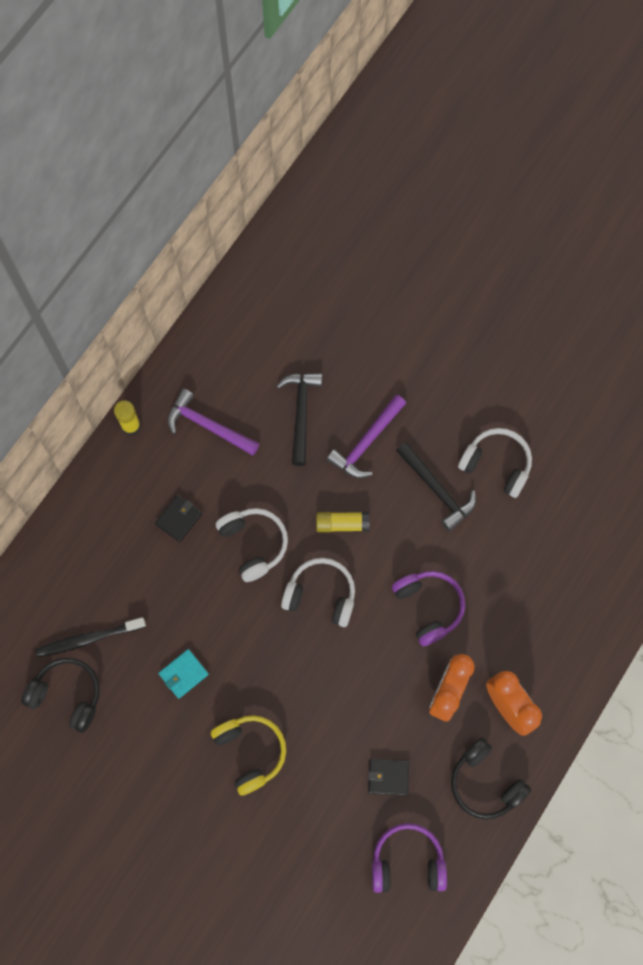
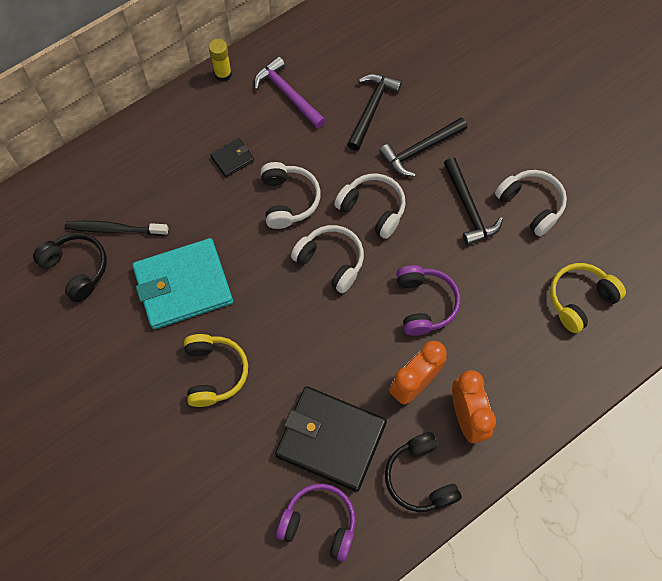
camera: 20 degrees right, 5 degrees down
(183, 674) = (183, 286): turquoise wallet -> turquoise wallet, size x2.29
(342, 524) = (372, 209): yellow glue stick -> white headphones
(366, 442) = (420, 150): purple hammer -> black hammer
(388, 777) = (331, 439): black wallet -> black wallet, size x2.29
(575, 549) = (580, 299): none -> yellow headphones

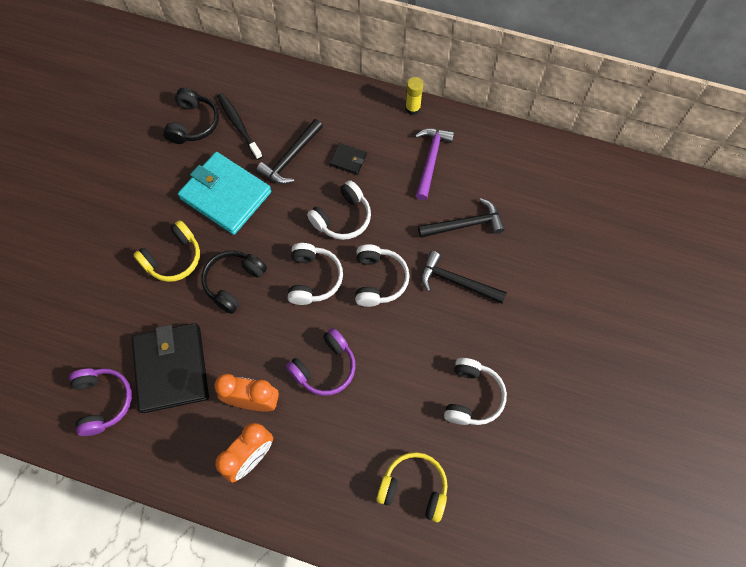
camera: 55 degrees right, 0 degrees up
(420, 477) = (180, 452): black headphones -> black headphones (234, 282)
(468, 208) = (432, 350): black hammer -> black hammer (290, 158)

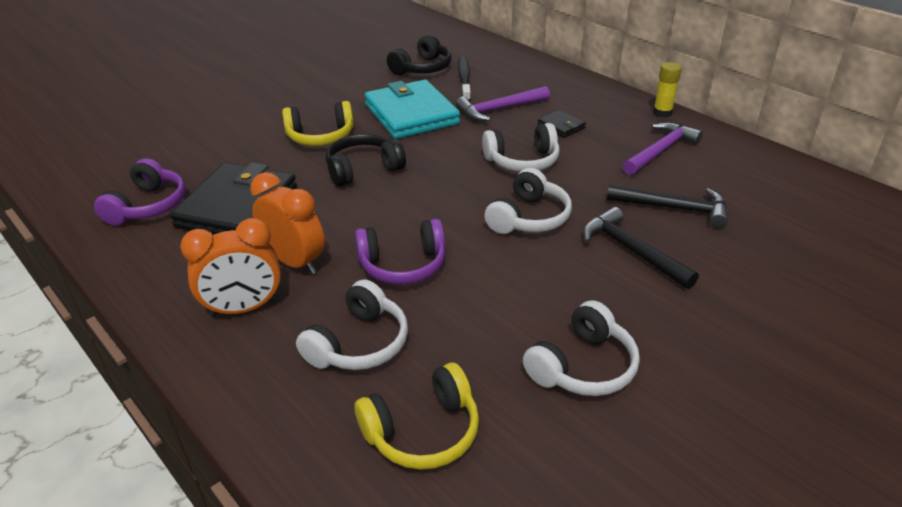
camera: 30 degrees right, 30 degrees down
(290, 158) = (499, 109): black hammer -> purple hammer
(313, 278) = (452, 193): white headphones -> white headphones (359, 343)
(414, 488) = (423, 431): yellow headphones -> yellow headphones turned 105 degrees clockwise

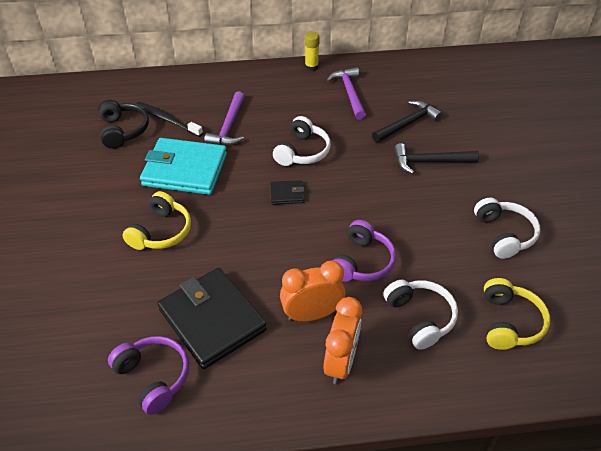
camera: 55 degrees left, 10 degrees up
(363, 169) = (233, 229): black headphones -> none
(529, 217) = (364, 182): white headphones -> none
(561, 126) = (280, 113): black wallet -> black wallet (287, 194)

